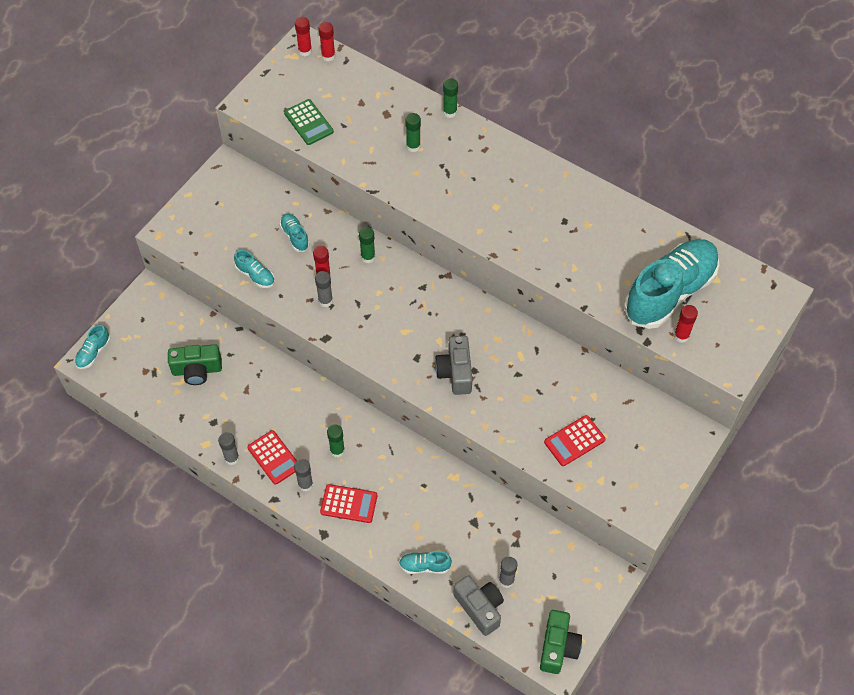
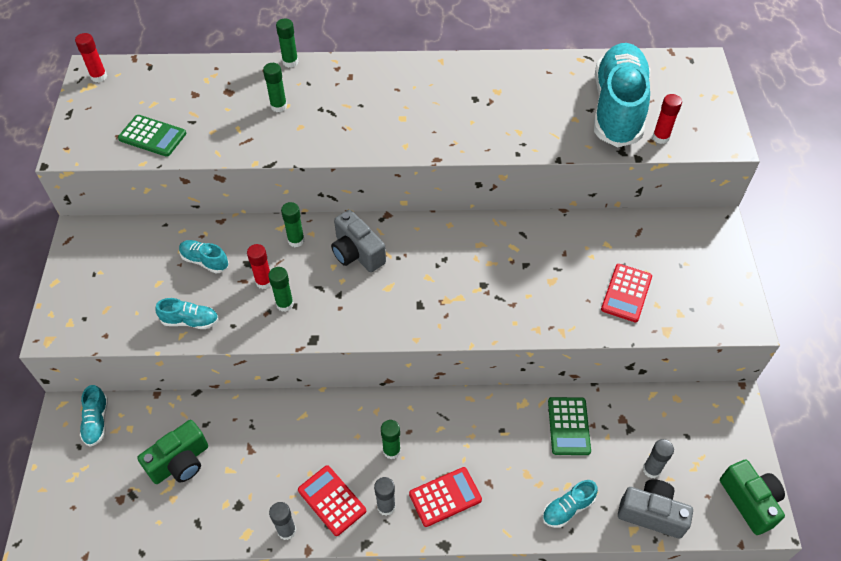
camera: 35 degrees left, 5 degrees down
(93, 353) = (43, 517): turquoise shoe -> turquoise shoe (97, 421)
(274, 457) = (332, 500): red calculator -> red calculator turned 150 degrees counterclockwise
(325, 301) = (285, 304): grey glue stick -> green glue stick
(328, 56) = (127, 70): red glue stick -> none
(455, 372) = (467, 296): grey camera -> grey camera (357, 253)
(473, 513) = (568, 426): none -> green calculator

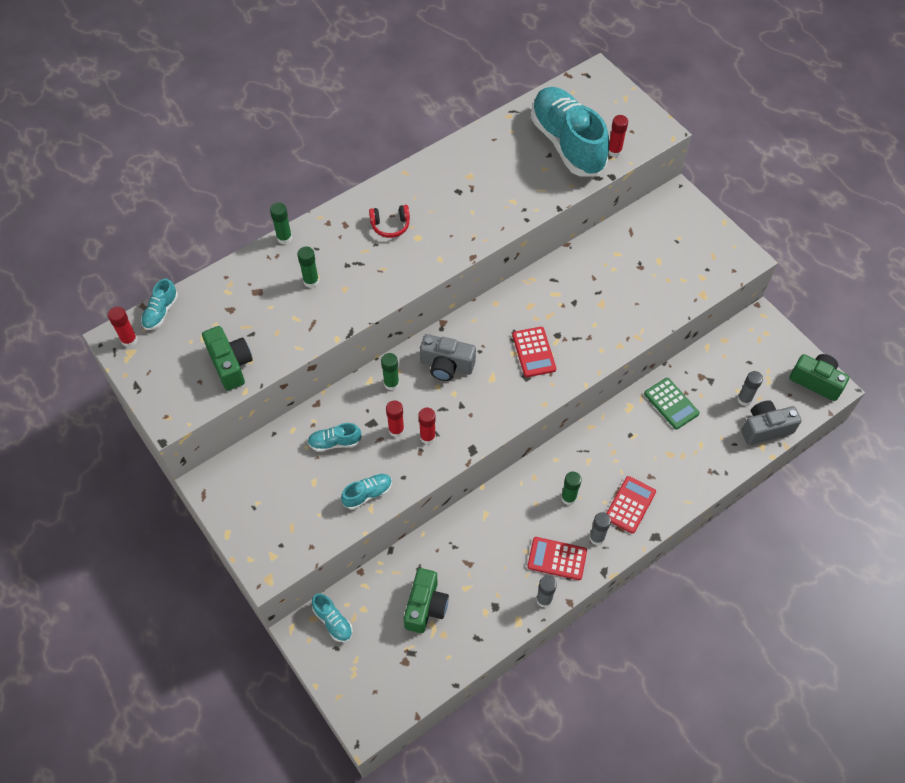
camera: 35 degrees left, 5 degrees up
(152, 136) = (230, 364): green calculator -> green camera
(285, 304) = (427, 437): green glue stick -> red glue stick
(388, 96) = (390, 225): none -> red headphones
(567, 508) = (713, 460): turquoise shoe -> turquoise shoe (161, 312)
(626, 293) = (657, 283): red calculator -> red calculator (533, 352)

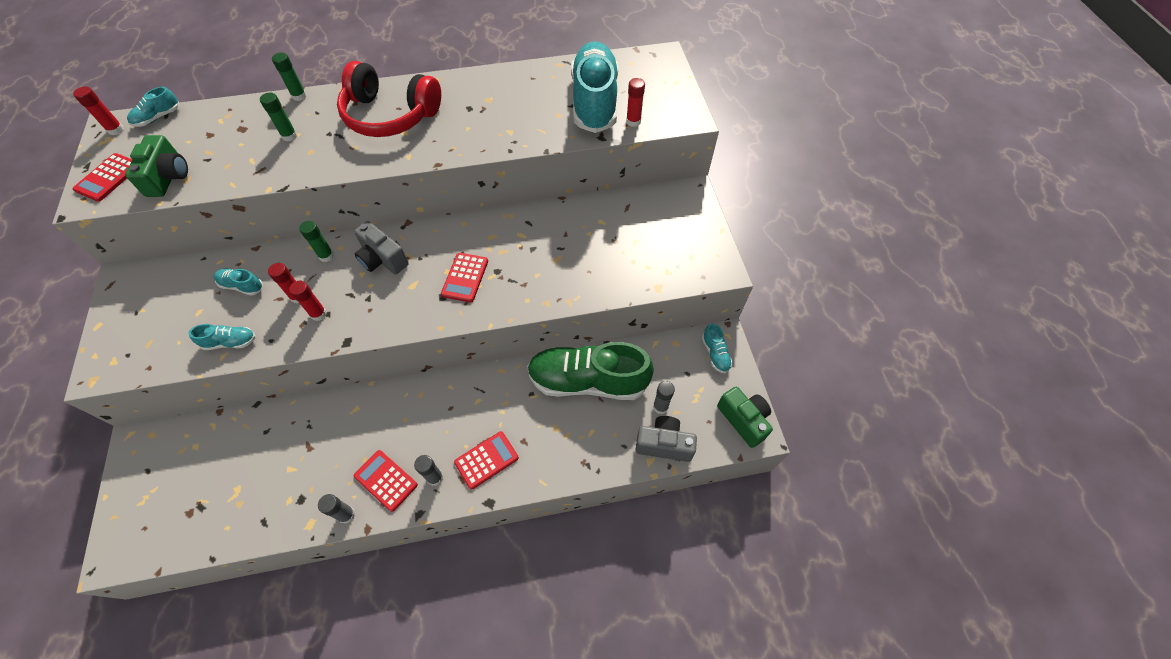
camera: 25 degrees right, 0 degrees up
(171, 388) = (108, 178): none -> red calculator
(333, 621) = (163, 445): turquoise shoe -> turquoise shoe (715, 354)
(390, 225) = (390, 115): red headphones -> red headphones, size x2.37
(425, 606) = (244, 469): green camera -> none
(568, 498) = (436, 427): green glue stick -> none
(671, 403) = (588, 381): green calculator -> green shoe

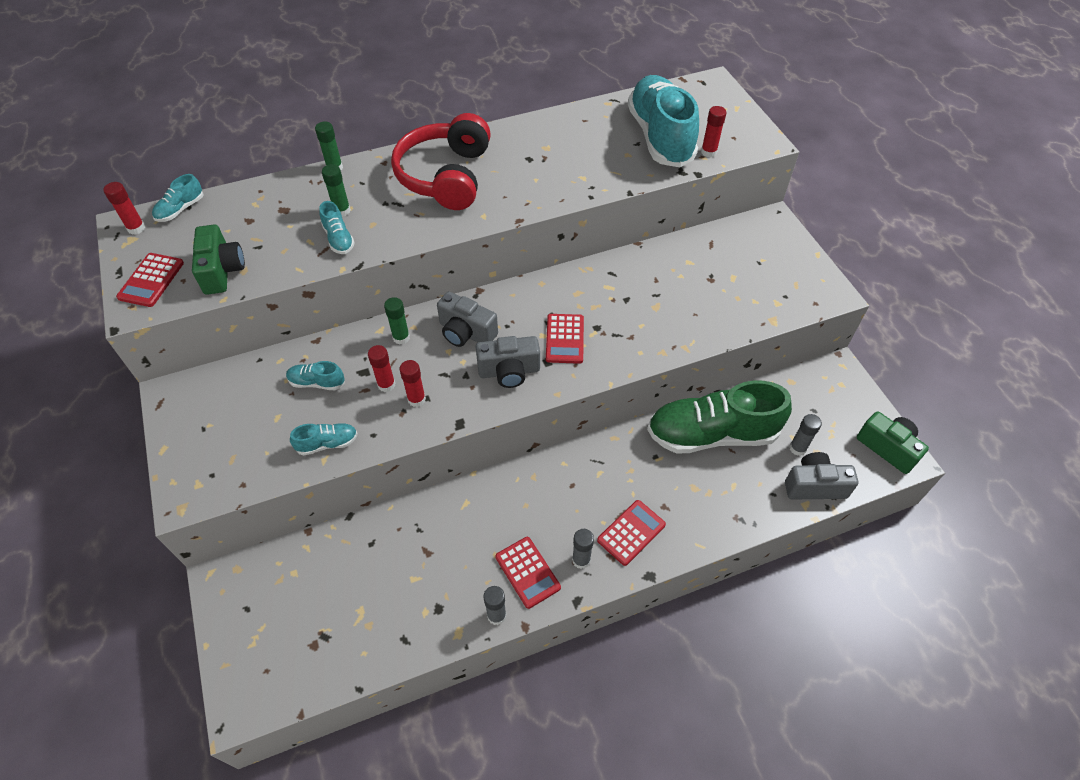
camera: 10 degrees left, 5 degrees down
(386, 480) = (527, 572): red calculator -> red calculator turned 150 degrees counterclockwise
(390, 115) = (446, 176): red headphones -> red headphones turned 90 degrees clockwise
(406, 300) = (509, 371): none -> grey camera
(715, 354) = (836, 386): turquoise shoe -> turquoise shoe (338, 239)

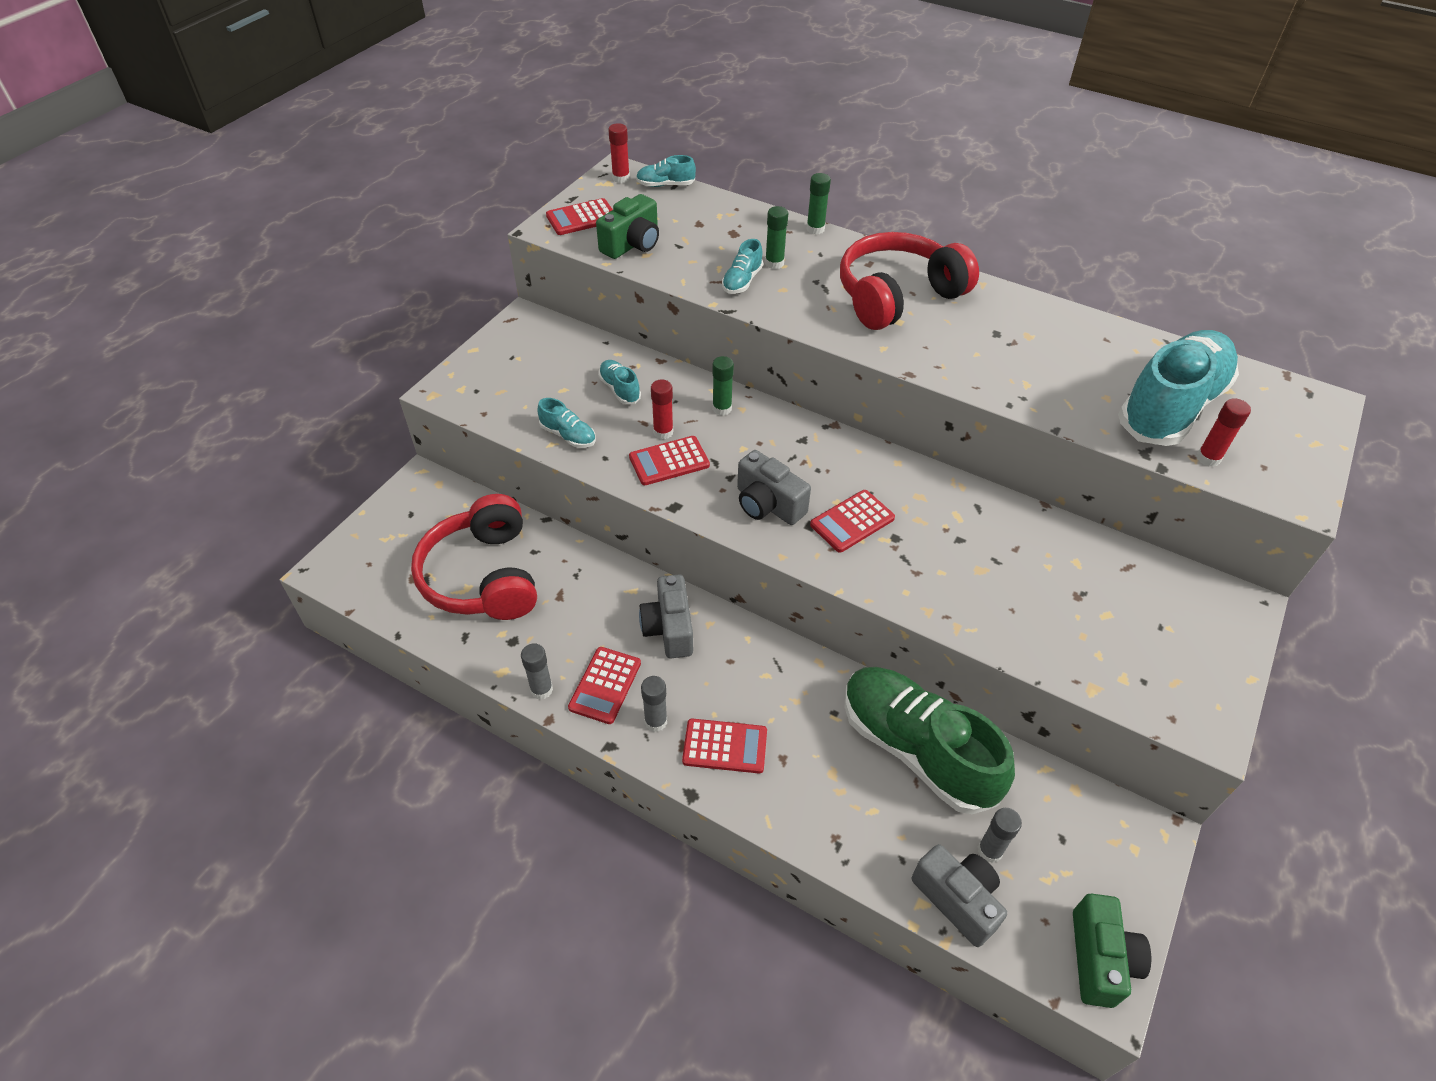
camera: 50 degrees right, 5 degrees down
(360, 592) = (483, 576): none -> red headphones
(416, 399) = (669, 461): red glue stick -> red calculator
(466, 332) = (777, 447): grey camera -> grey camera (669, 628)

